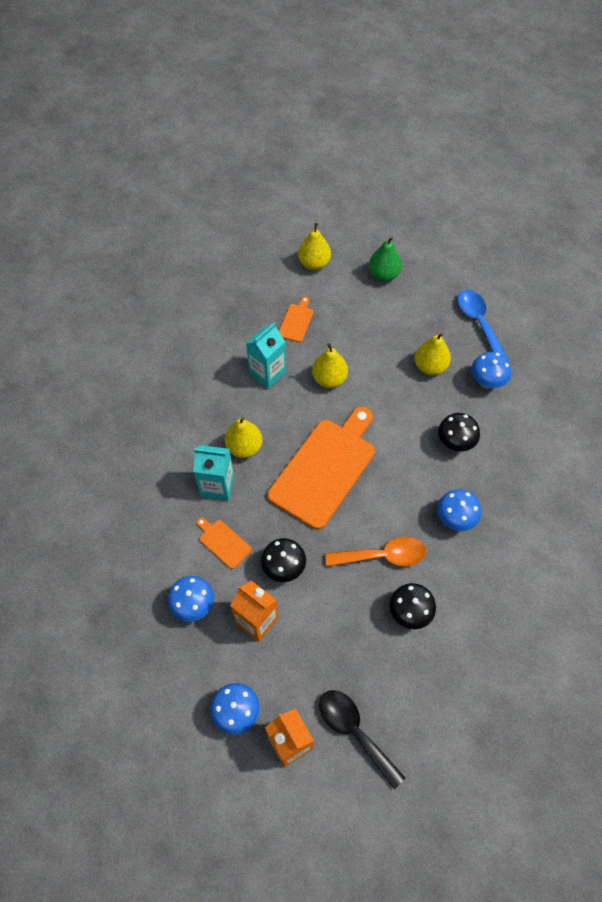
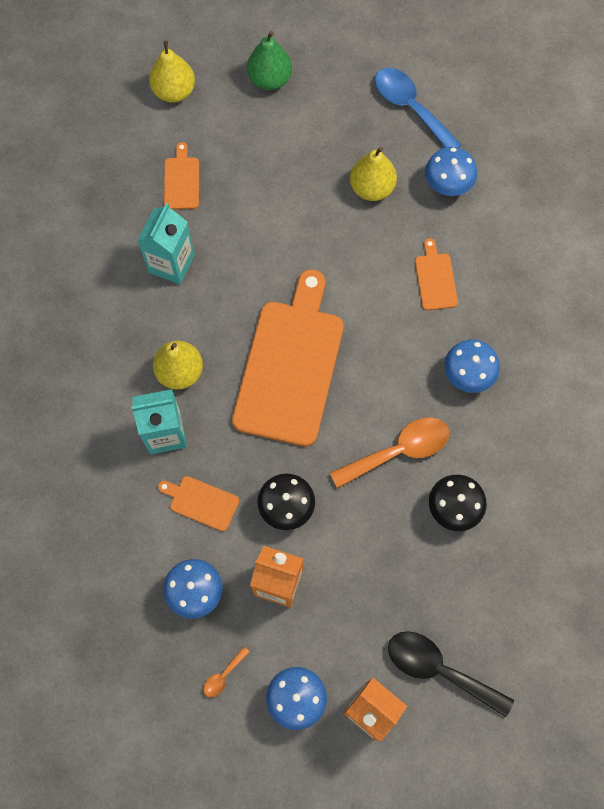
camera: 20 degrees left, 10 degrees up
(189, 674) = (223, 676): none -> orange spoon
(329, 379) = (252, 246): yellow pear -> none
(455, 443) = (435, 279): black mushroom -> orange cutting board

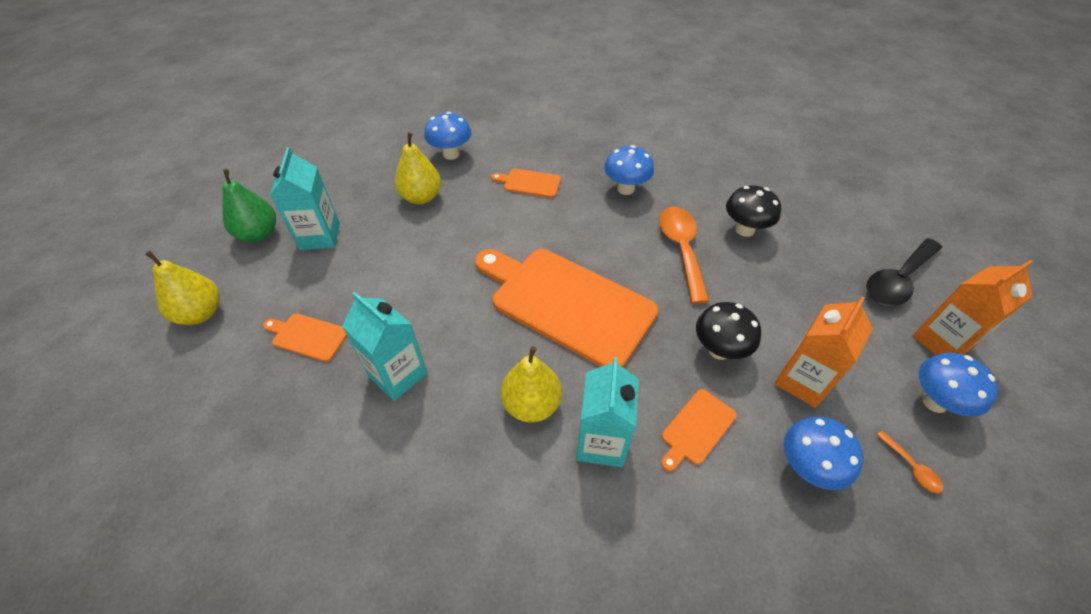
camera: 70 degrees left, 20 degrees down
(287, 129) = (320, 236): none -> turquoise carton
(410, 107) = (365, 155): blue spoon -> none

